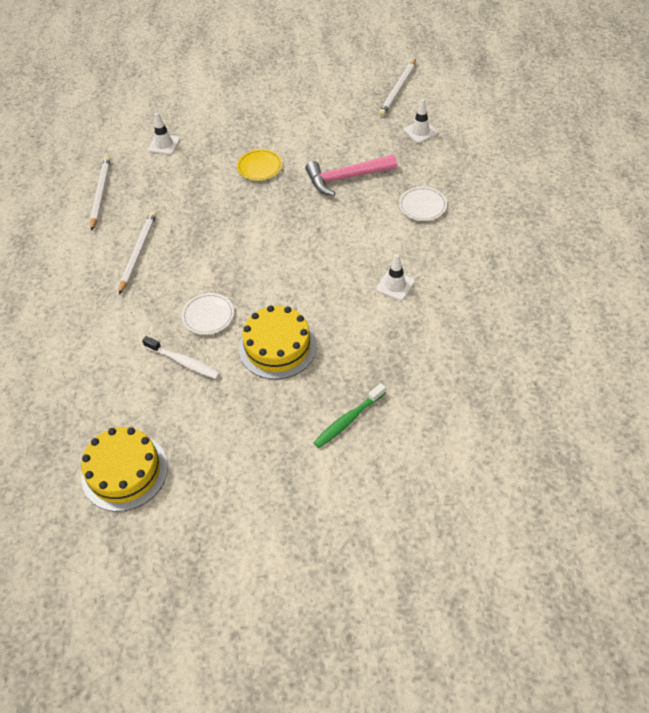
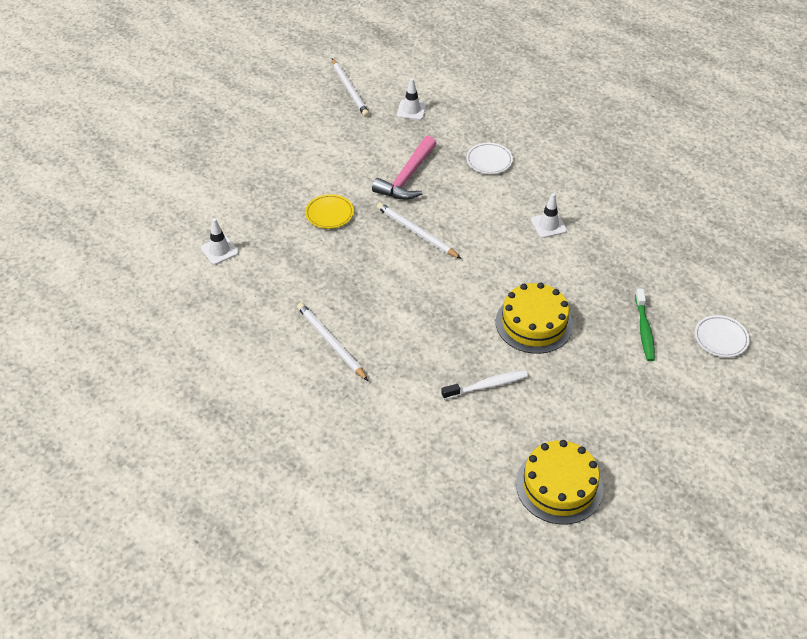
camera: 50 degrees left, 5 degrees down
(100, 193) = (225, 325): white pencil -> white pencil (416, 232)
(208, 316) = (455, 342): white plate -> white plate (720, 338)

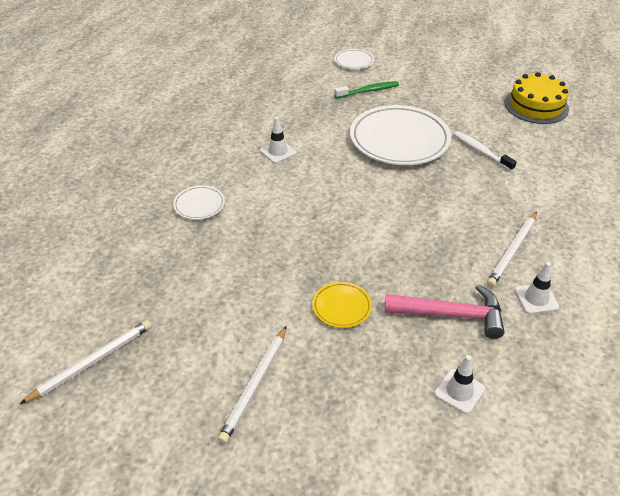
camera: 110 degrees left, 5 degrees down
(407, 177) = (251, 259): pink hammer -> pink hammer (451, 315)
(411, 110) = (125, 287): white traffic cone -> white traffic cone (536, 298)
(416, 232) = (333, 231): white pencil -> white pencil (255, 385)
(534, 323) = (399, 140): yellow cake -> white plate

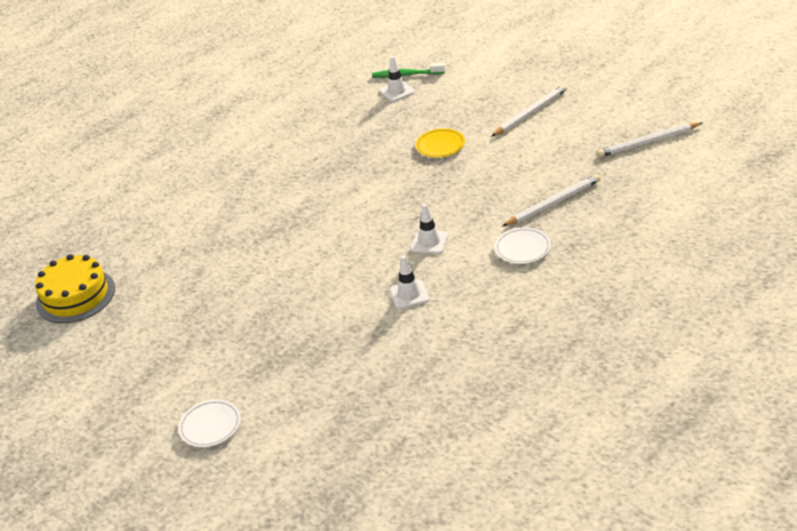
camera: 150 degrees left, 5 degrees down
(368, 91) = (238, 363): green toothbrush -> green toothbrush (406, 75)
(399, 140) = (267, 282): white plate -> none
(451, 315) = (363, 129): pink hammer -> none
(481, 151) = (198, 252): white toothbrush -> none
(512, 251) = (273, 160): white pencil -> white pencil (553, 203)
(536, 298) = (293, 128): white traffic cone -> white traffic cone (429, 242)

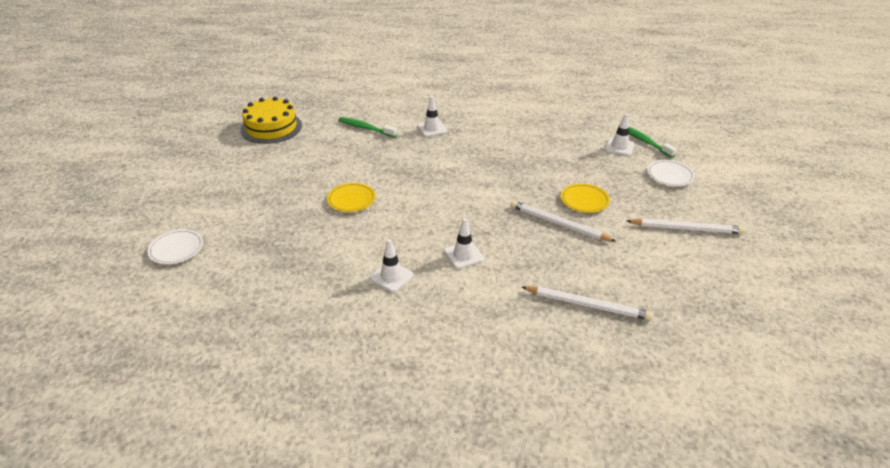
camera: 45 degrees right, 0 degrees up
(168, 229) = (365, 128): none -> green toothbrush
(228, 185) = (432, 129): none -> white traffic cone
(275, 281) = (351, 200): none -> yellow plate
(522, 248) = (508, 316): white plate -> white plate (670, 175)
(648, 142) = (745, 327): white pencil -> white pencil (558, 224)

